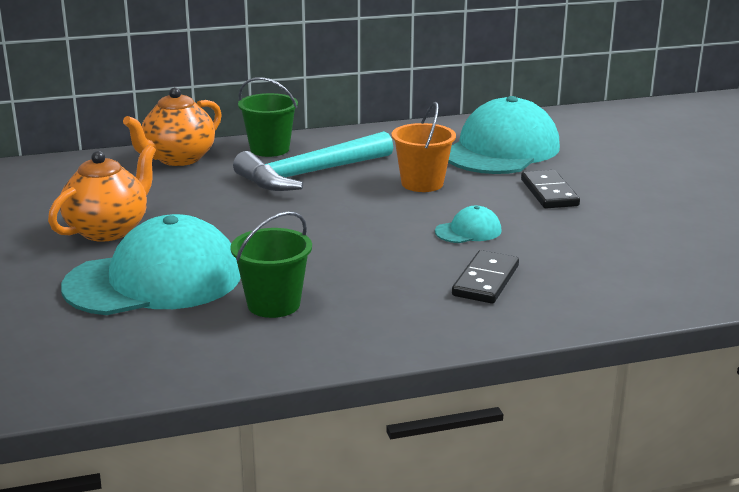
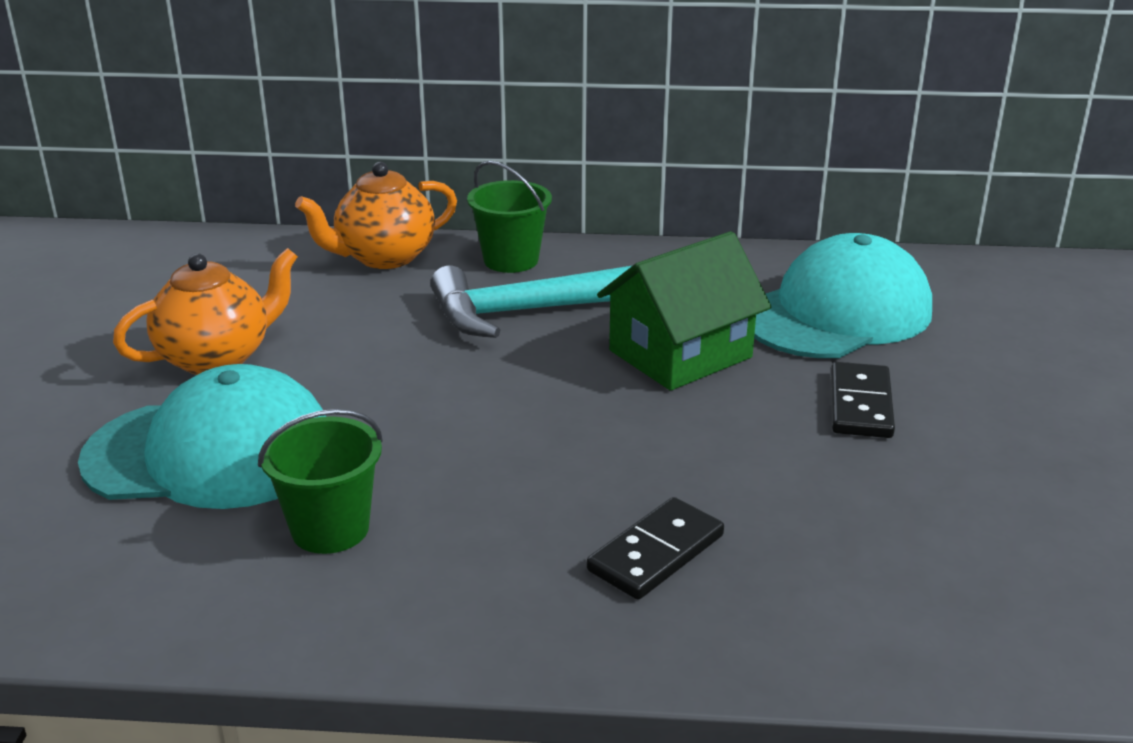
camera: 20 degrees right, 5 degrees up
(422, 183) = (680, 354): orange bucket -> green house
(468, 231) = (691, 453): turquoise cap -> none

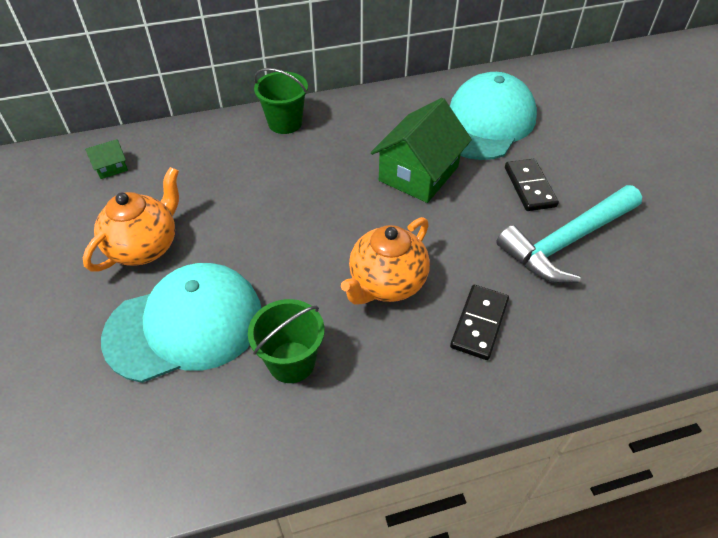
camera: 20 degrees left, 20 degrees up
(232, 266) = (111, 167): none -> green house
(384, 257) = (206, 138): orange teapot -> orange teapot (386, 283)
(535, 311) = (320, 160): turquoise hammer -> turquoise hammer (566, 242)

